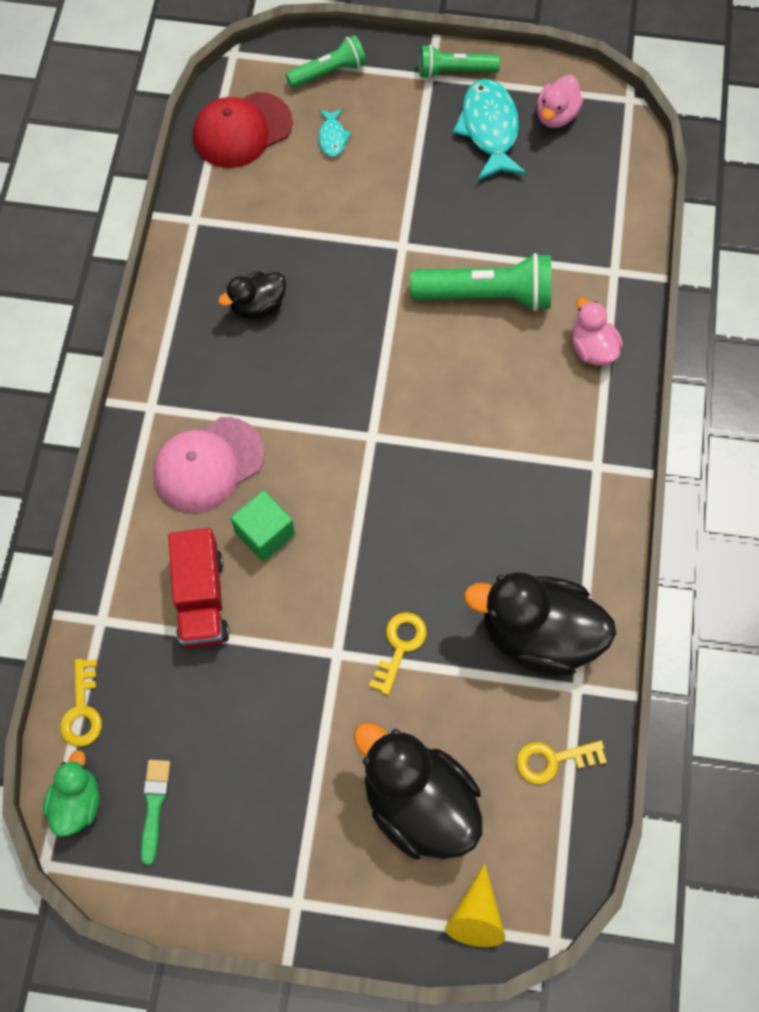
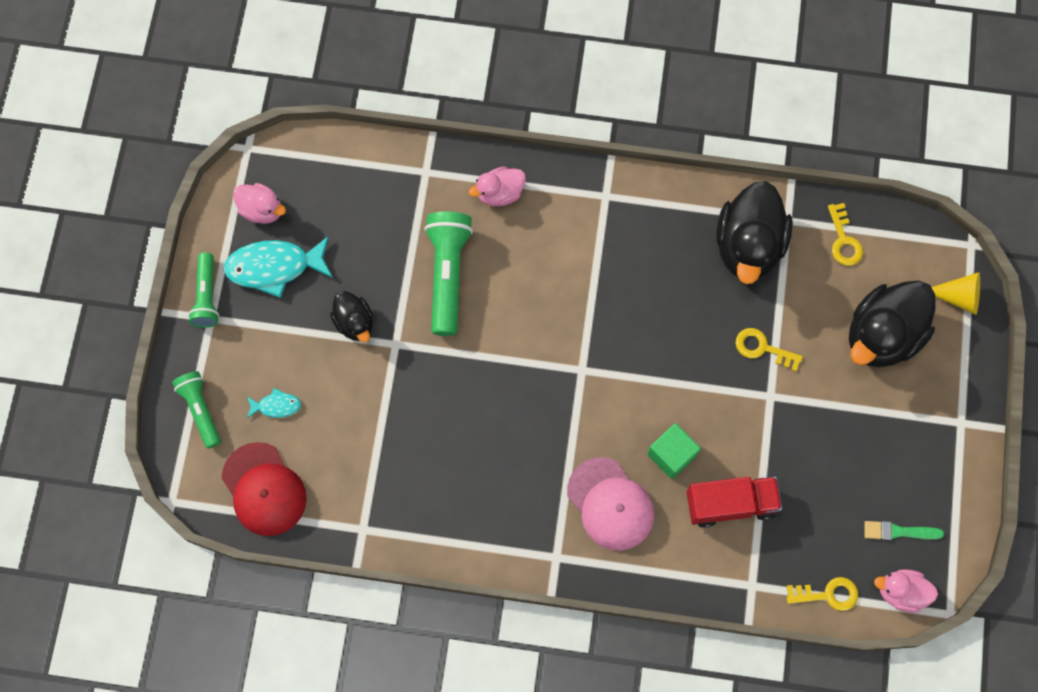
camera: 90 degrees left, 5 degrees up
(77, 802) = (901, 592): green duck -> pink duck
(258, 306) = (455, 468): black duck -> black duck (354, 323)

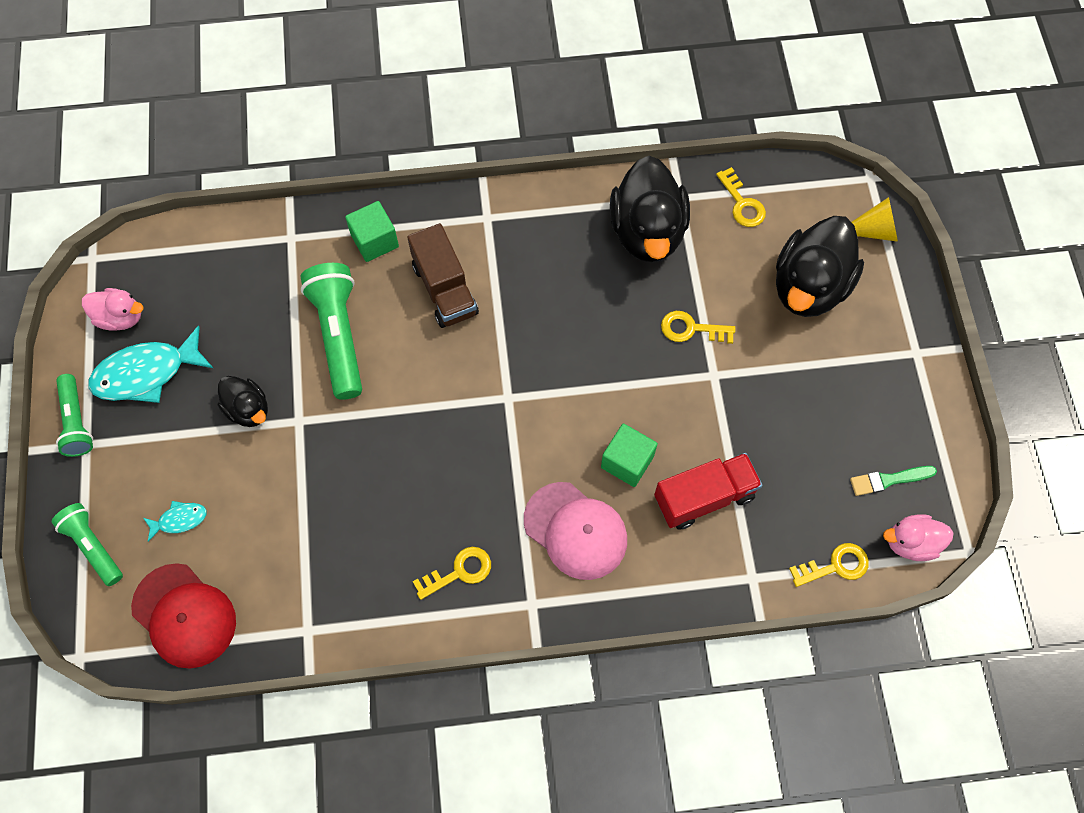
camera: 15 degrees left, 5 degrees down
(500, 193) = (375, 241): pink duck -> green cube
(501, 513) = (459, 572): none -> yellow key
(551, 255) = (445, 289): none -> brown truck

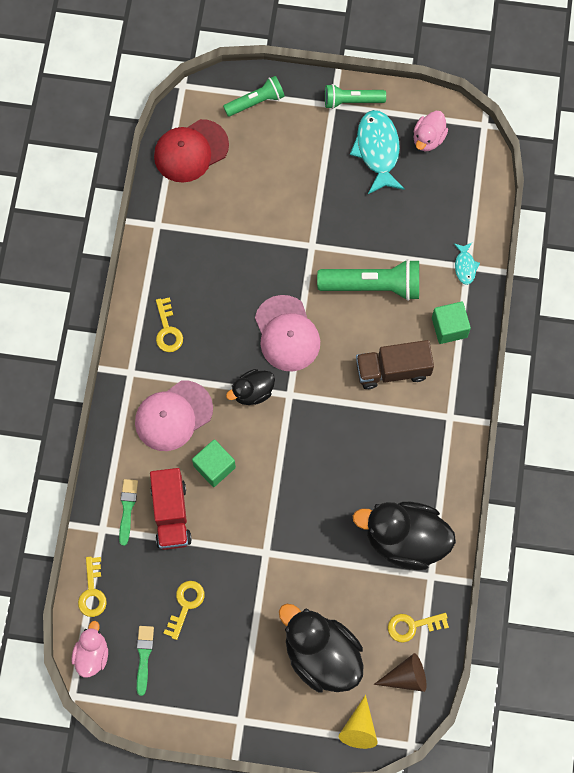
camera: 105 degrees right, 5 degrees up
(179, 520) = (259, 157): turquoise fish -> turquoise fish (465, 266)
(248, 409) = (330, 213): black duck -> black duck (252, 392)
(427, 420) = (287, 333): none -> pink cap
(691, 329) = (309, 548): yellow key -> yellow key (185, 605)
(715, 553) = (127, 508): none -> green brush
(799, 198) = (406, 676): none -> brown cone

